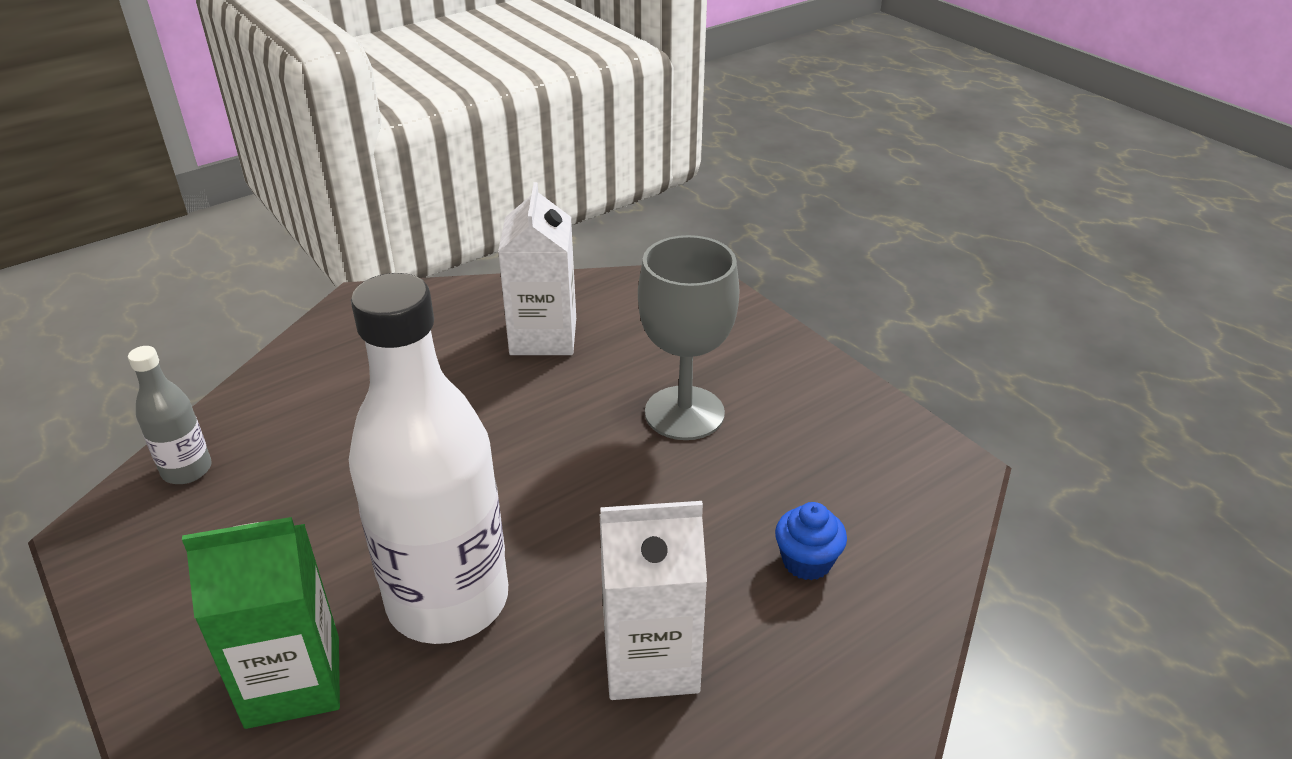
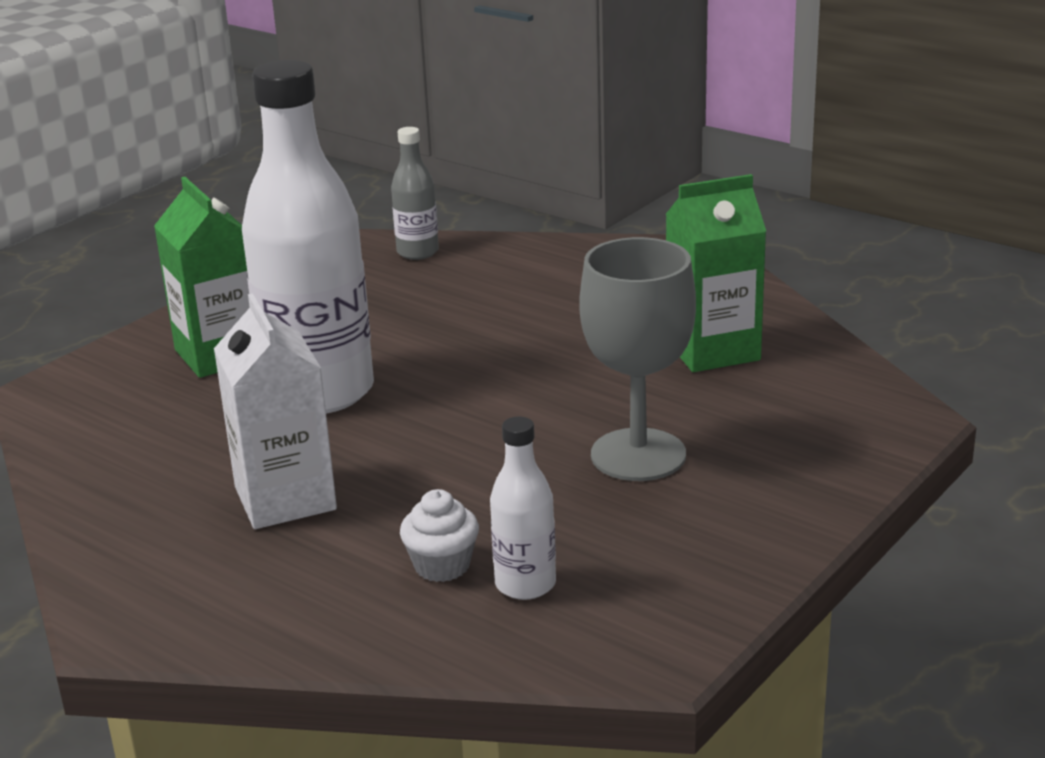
camera: 75 degrees right, 10 degrees down
(543, 336) = (712, 350): white carton -> green carton
(807, 561) = (442, 566): blue cupcake -> white cupcake
(848, 516) = (525, 584): none -> white bottle

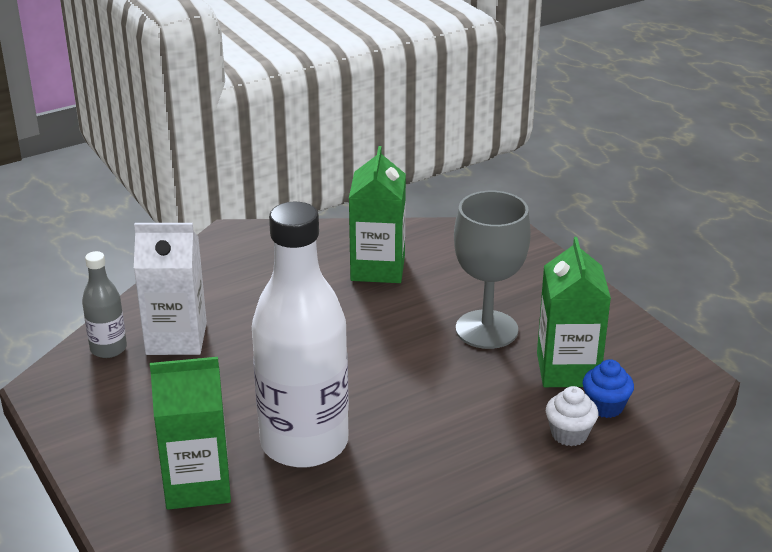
camera: 70 degrees left, 5 degrees up
(285, 498) = (448, 487): white carton -> white carton (176, 338)
(525, 584) = (605, 406): white bottle -> blue cupcake
(592, 537) = (567, 370): none -> green carton

